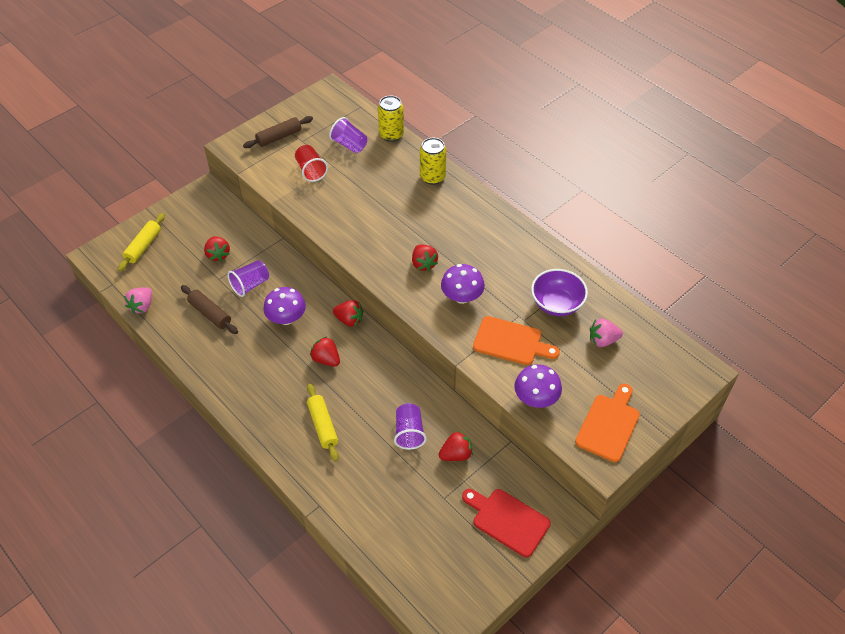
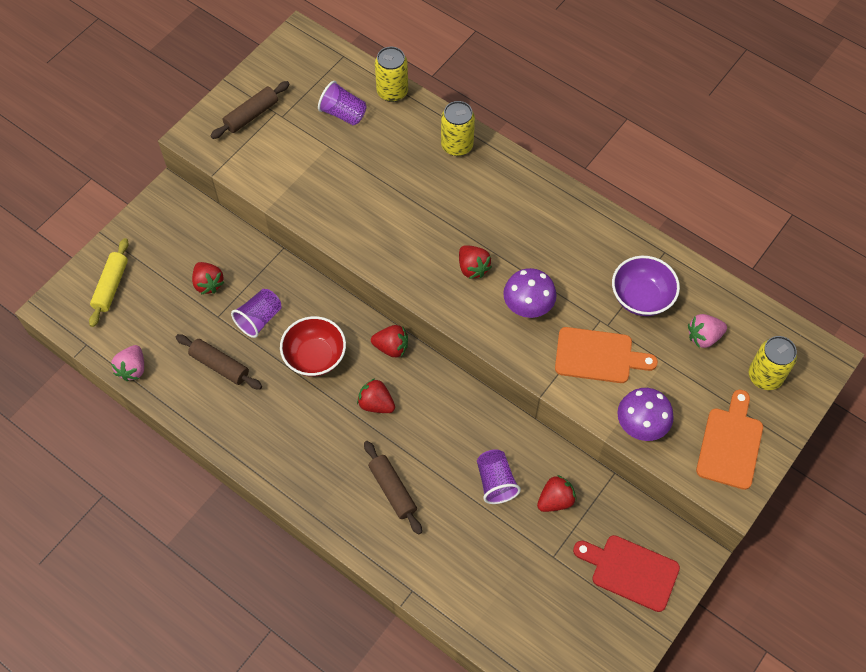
camera: 10 degrees left, 10 degrees up
(286, 318) = (315, 357): purple mushroom -> red bowl
(311, 171) = (304, 158): red cup -> none
(323, 426) = (392, 490): yellow rolling pin -> brown rolling pin
(649, 377) = (765, 376): none -> yellow can

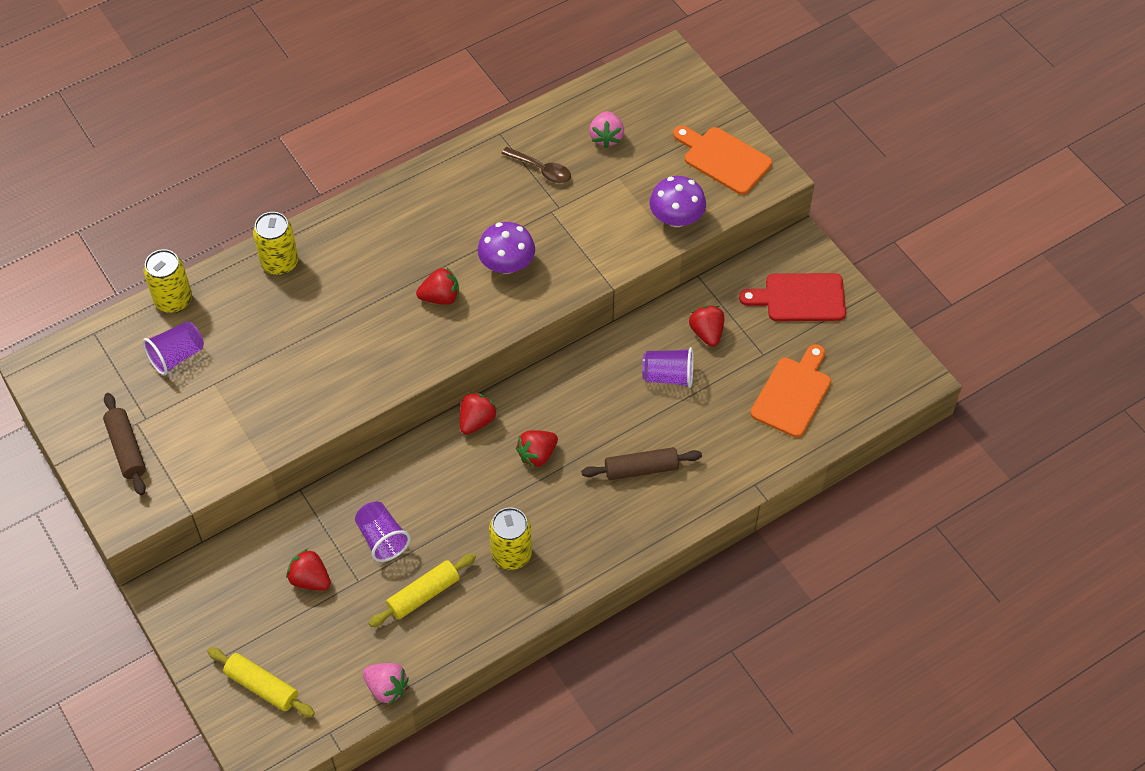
camera: 70 degrees left, 5 degrees down
(208, 284) = (310, 579): red strawberry -> red strawberry turned 135 degrees counterclockwise
(220, 365) = (423, 594): brown rolling pin -> yellow rolling pin
(315, 357) = (455, 496): red bowl -> none
(598, 356) = (589, 226): orange cutting board -> orange cutting board (793, 394)
(630, 571) = (800, 298): red cutting board -> red cutting board turned 45 degrees clockwise
(641, 297) = (541, 169): purple bowl -> brown spoon
(765, 376) = (667, 108): yellow can -> yellow can (511, 554)

